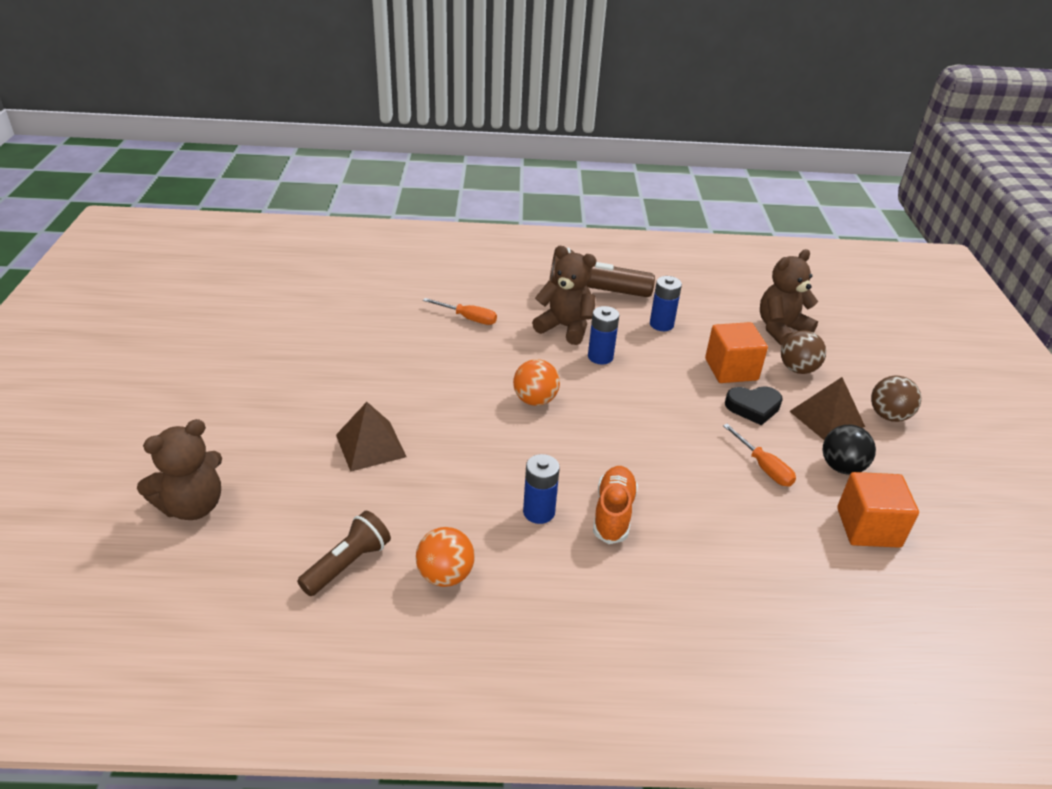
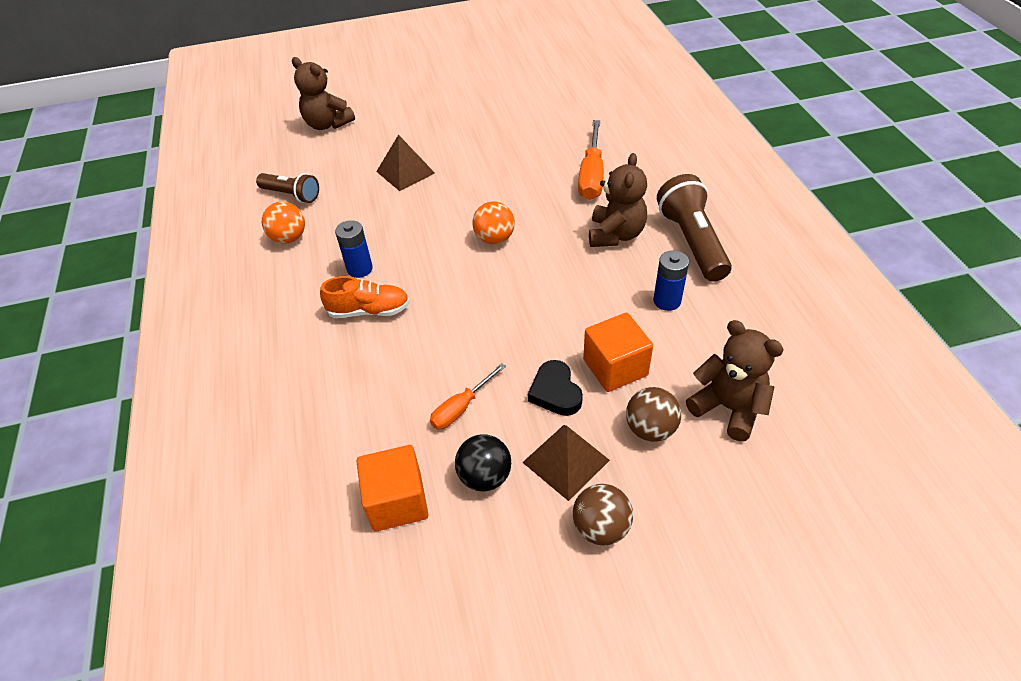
camera: 80 degrees right, 10 degrees up
(468, 318) = (591, 175): orange screwdriver -> orange screwdriver, size x1.67
(600, 357) = (581, 266): blue battery -> none

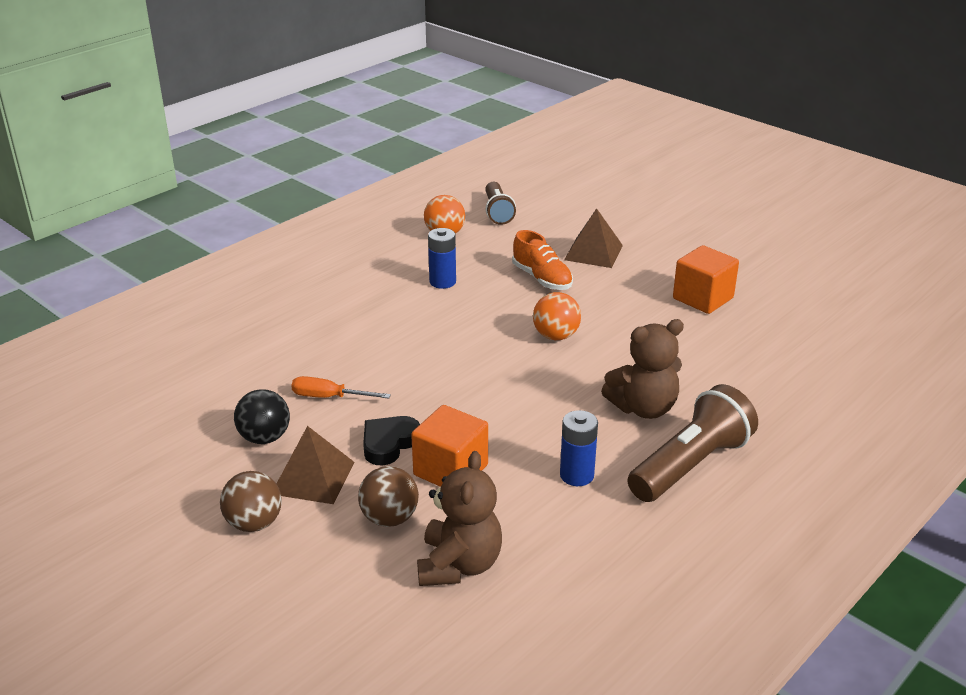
camera: 55 degrees right, 15 degrees down
(327, 124) = (611, 187): brown teddy bear -> none
(369, 310) = (398, 307): orange shoe -> orange shoe (542, 279)
(397, 501) = (210, 402): orange cube -> orange cube (703, 298)
(591, 175) = (722, 360): orange screwdriver -> none

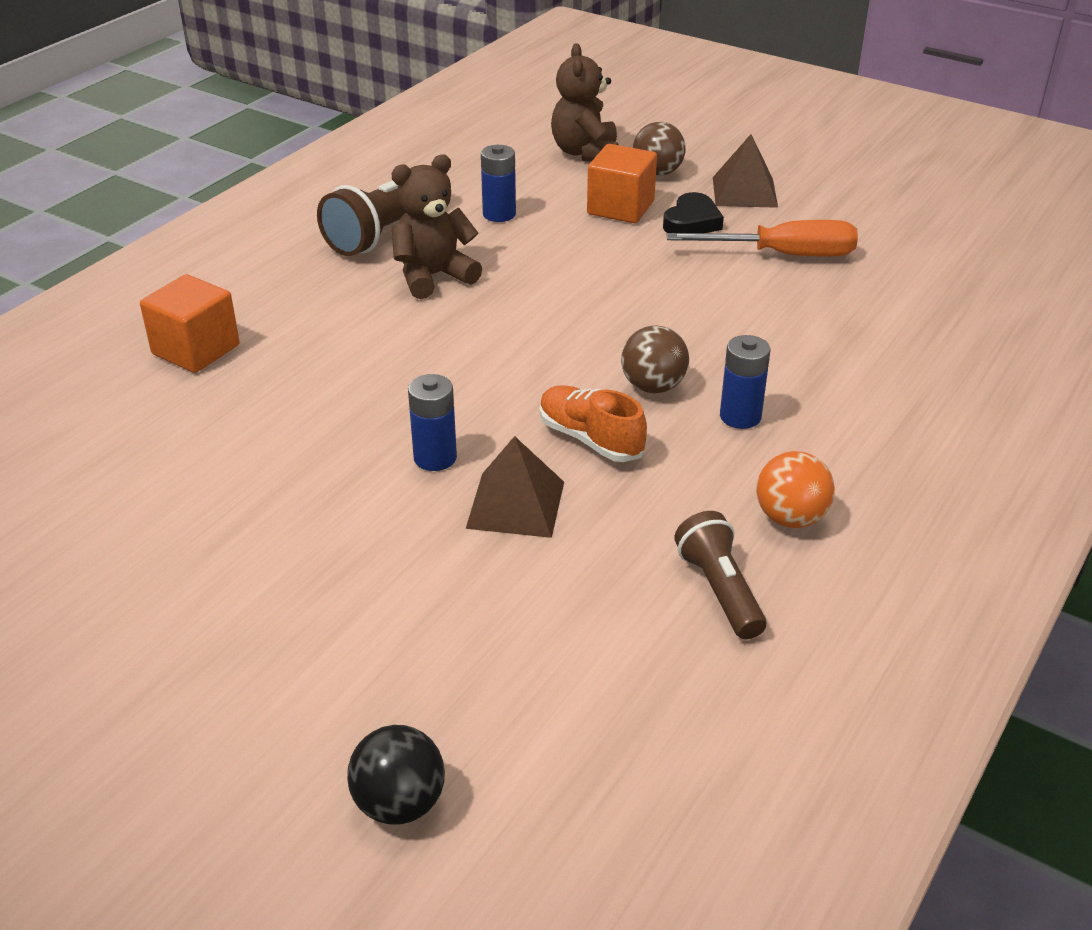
camera: 170 degrees right, 5 degrees up
(254, 523) = (769, 161): brown ball -> brown ball (653, 387)
(265, 438) = (817, 215): black ball -> black ball (399, 803)
(329, 397) = (783, 255): orange screwdriver -> orange screwdriver, size x1.67
(556, 336) = (549, 349): orange ball -> none
(640, 278) = (435, 458): none -> blue battery
(703, 298) = (339, 429): orange cube -> orange cube (196, 350)

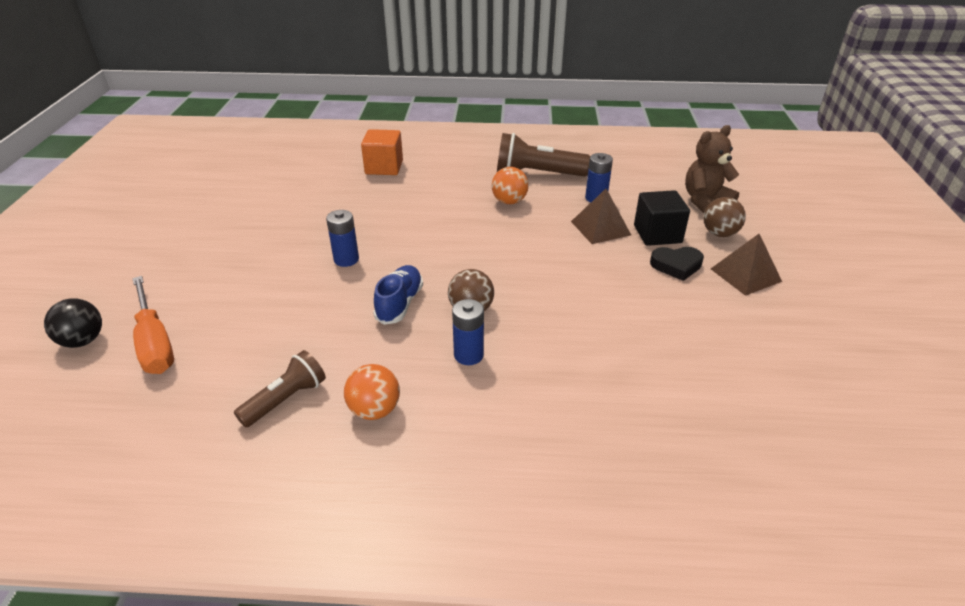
camera: 60 degrees right, 0 degrees up
(433, 276) = (509, 201): brown teddy bear -> orange ball
(515, 504) = (323, 298): brown pyramid -> brown pyramid (600, 228)
(590, 439) = (399, 304): orange shoe -> blue shoe
(620, 208) = (657, 234): orange cube -> black cube
(783, 255) = (683, 316): orange screwdriver -> orange screwdriver (155, 342)

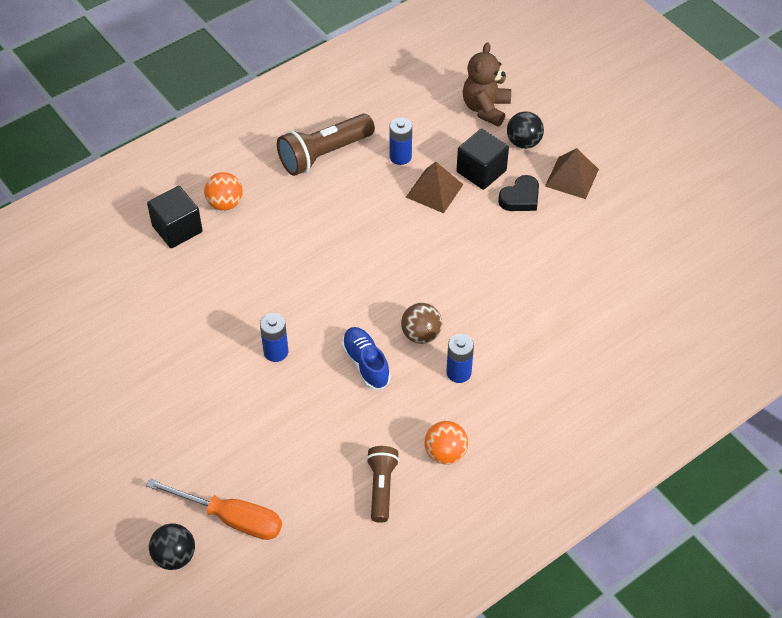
camera: 40 degrees left, 15 degrees up
(384, 167) = (177, 229): orange cube -> black cube
(509, 201) = (335, 204): orange ball -> orange ball (225, 203)
(719, 233) = (523, 142): brown ball -> black ball

